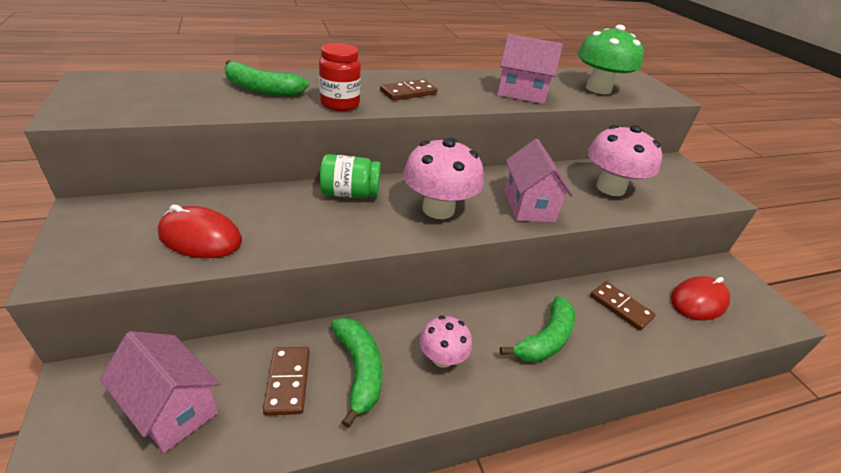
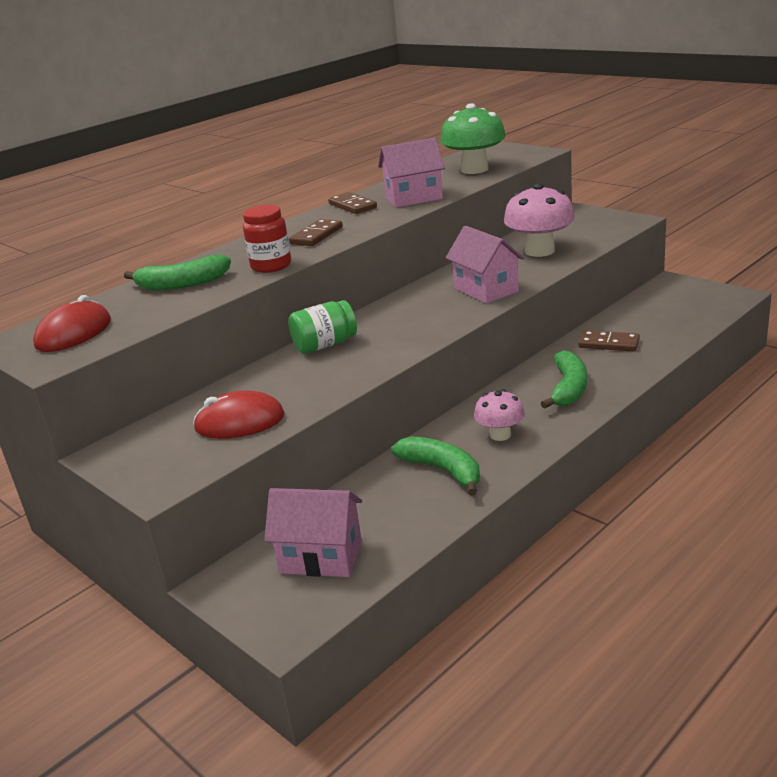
camera: 20 degrees left, 10 degrees down
(288, 381) = (394, 502): brown domino -> brown domino (352, 206)
(438, 209) = (414, 323): pink mushroom -> none
(698, 301) = (665, 313): red mouse -> red mouse (74, 333)

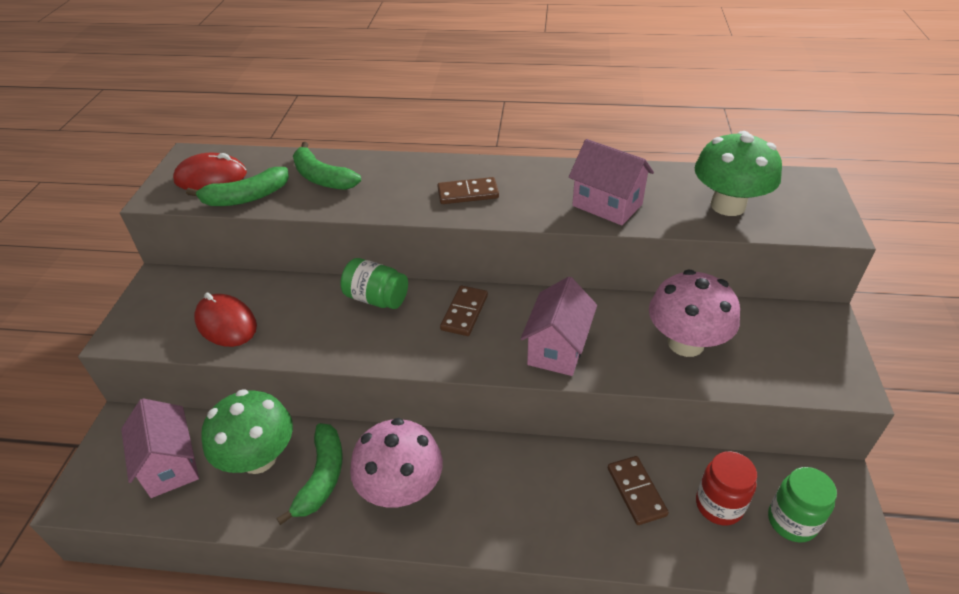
camera: 50 degrees right, 15 degrees up
(271, 266) = (384, 204): red jar -> red jar (719, 505)
(352, 206) = (556, 176): brown domino -> brown domino (464, 313)
(379, 501) = (258, 458): none -> green mushroom
(500, 435) = (401, 489): pink mushroom -> pink mushroom, size x1.72
(568, 388) = (518, 501): green banana -> green banana (246, 197)
(683, 304) = (791, 521): none -> green jar

